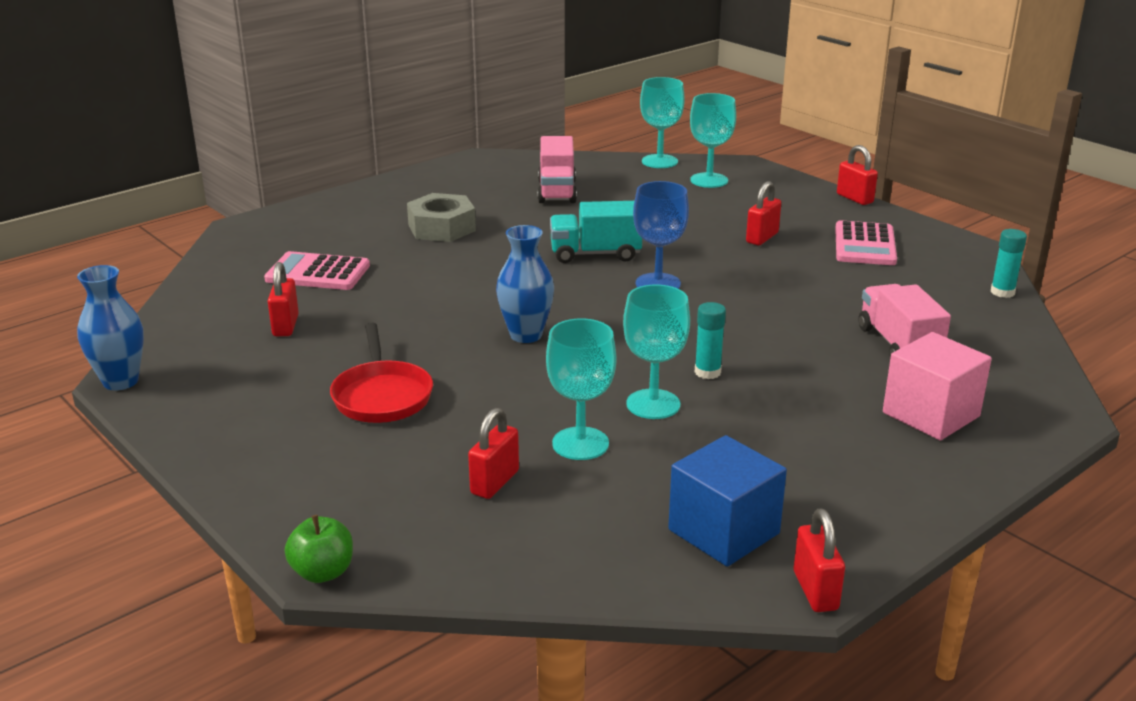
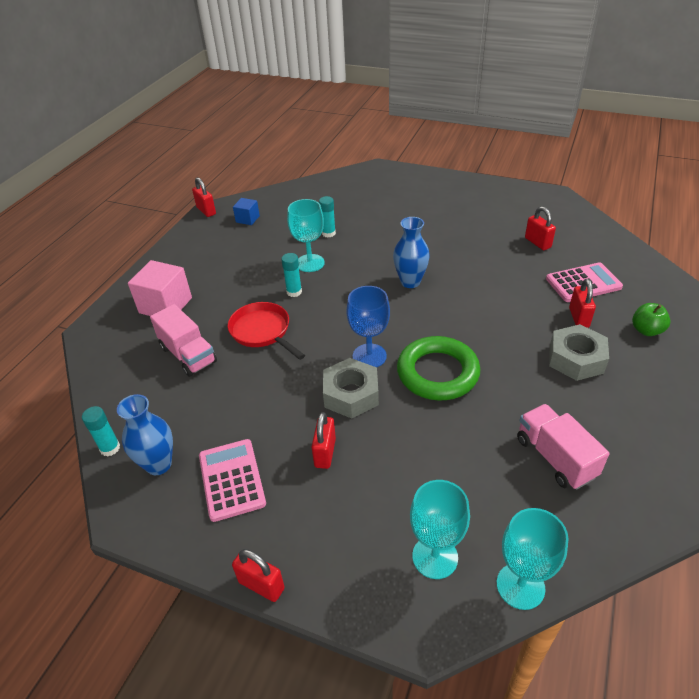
camera: 155 degrees right, 15 degrees up
(120, 381) = (555, 193): blue vase -> blue vase (158, 464)
(323, 572) = (375, 166): green apple -> green apple (646, 330)
(382, 396) = (437, 225): red pan -> red pan (262, 331)
(495, 482) = (349, 208): red padlock -> red padlock (578, 318)
(580, 443) = (328, 233): turquoise goblet -> turquoise glue stick
(595, 254) = (437, 373): turquoise truck -> green ring
(705, 263) = (351, 394): none -> grey nut
(723, 531) = (247, 219): blue cube -> blue cube, size x0.55

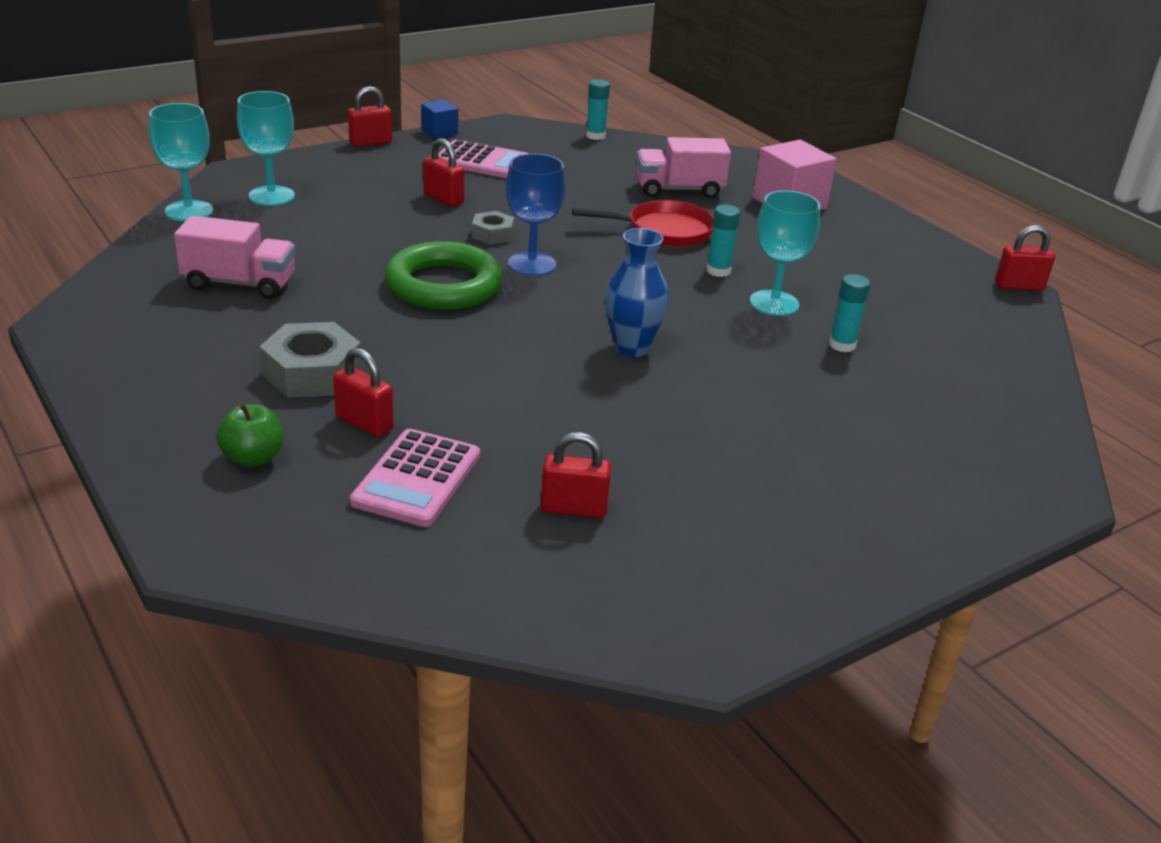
camera: 120 degrees right, 10 degrees down
(158, 464) = (546, 145): blue vase -> none
(247, 219) = (959, 305): blue cube -> blue cube (439, 132)
(351, 394) = (492, 234): grey nut -> grey nut, size x0.57

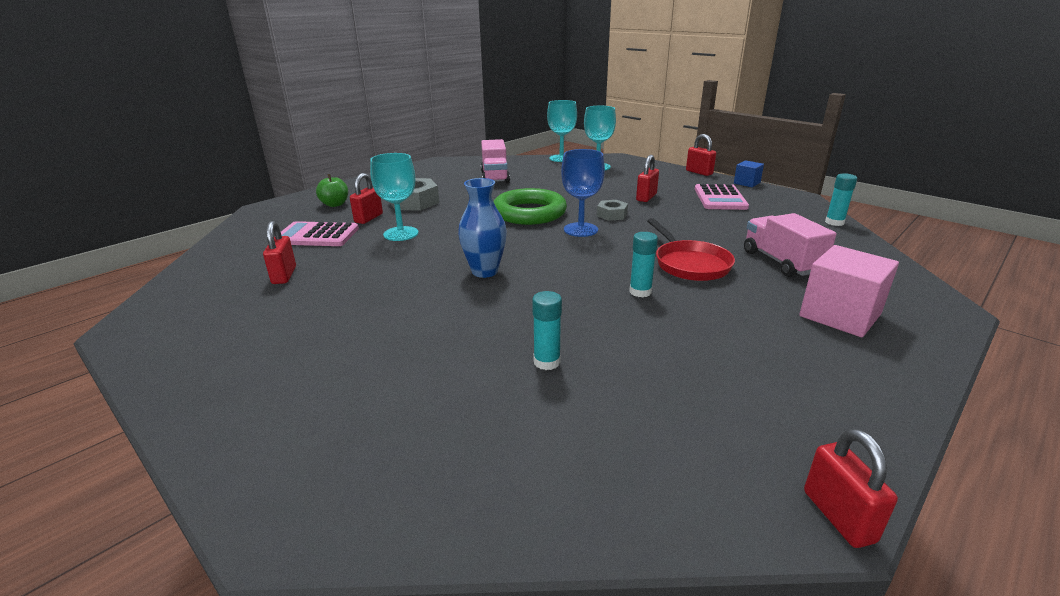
camera: 80 degrees right, 5 degrees down
(774, 303) = (603, 321): turquoise goblet -> turquoise goblet (401, 234)

